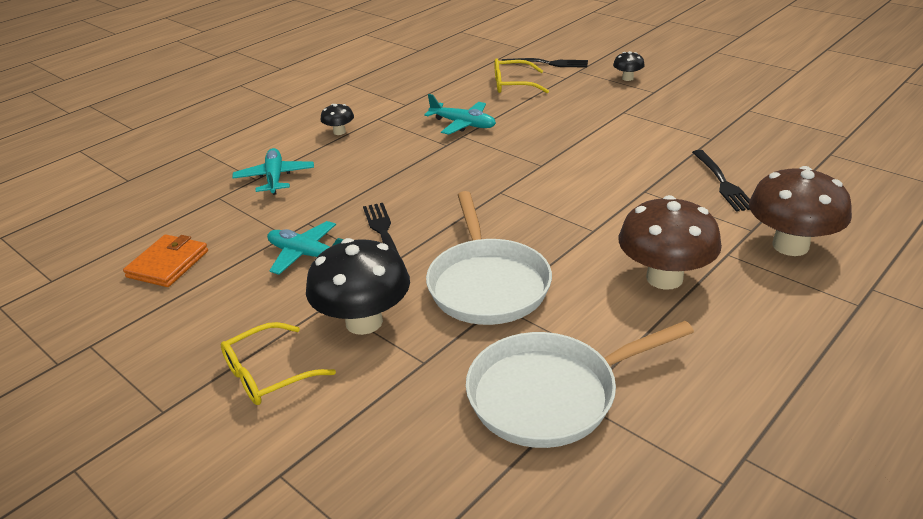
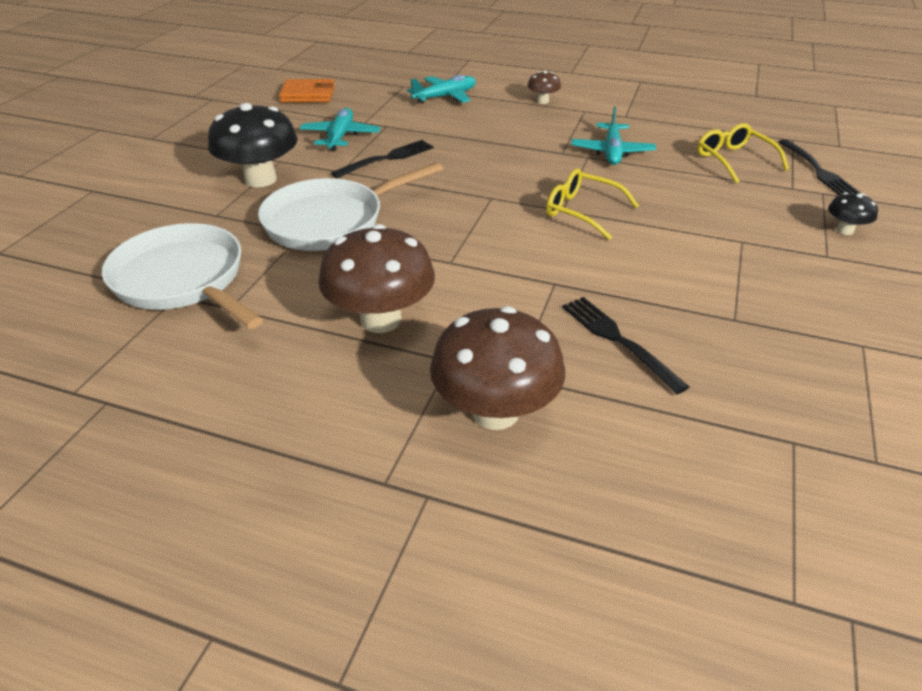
camera: 65 degrees right, 5 degrees up
(268, 374) = (192, 160): yellow glasses -> yellow glasses (582, 211)
(339, 132) = (542, 101): black mushroom -> brown mushroom
(722, 182) = (618, 340): black fork -> black fork turned 90 degrees clockwise

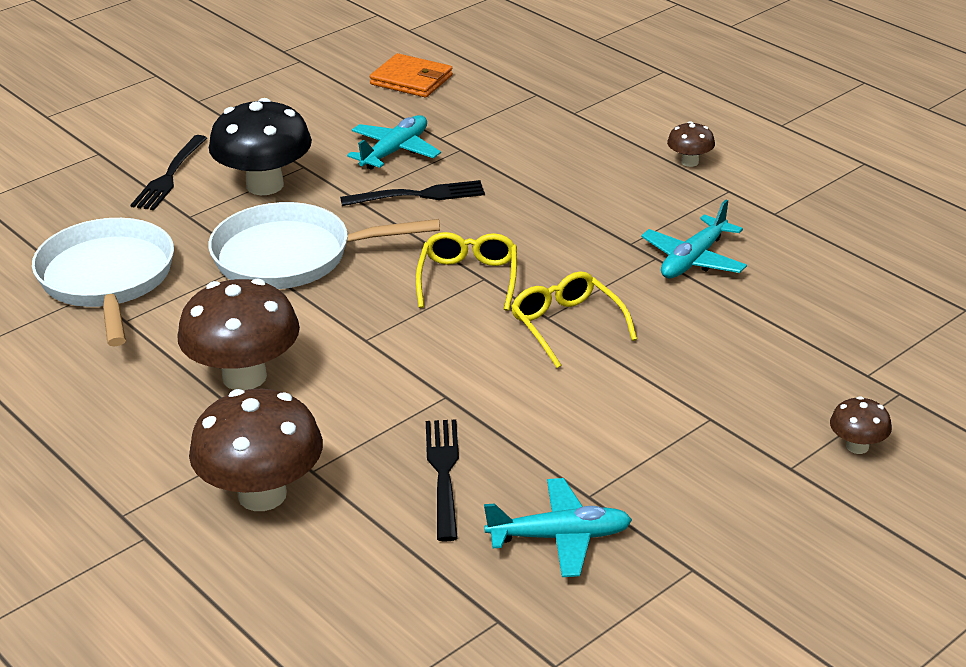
camera: 30 degrees right, 5 degrees down
(445, 97) = (572, 124): turquoise plane -> turquoise plane (560, 537)
(734, 160) = (840, 316): yellow glasses -> yellow glasses (468, 279)
(817, 170) = (937, 362): black fork -> black fork (169, 176)
(844, 230) = (857, 446): black mushroom -> brown mushroom

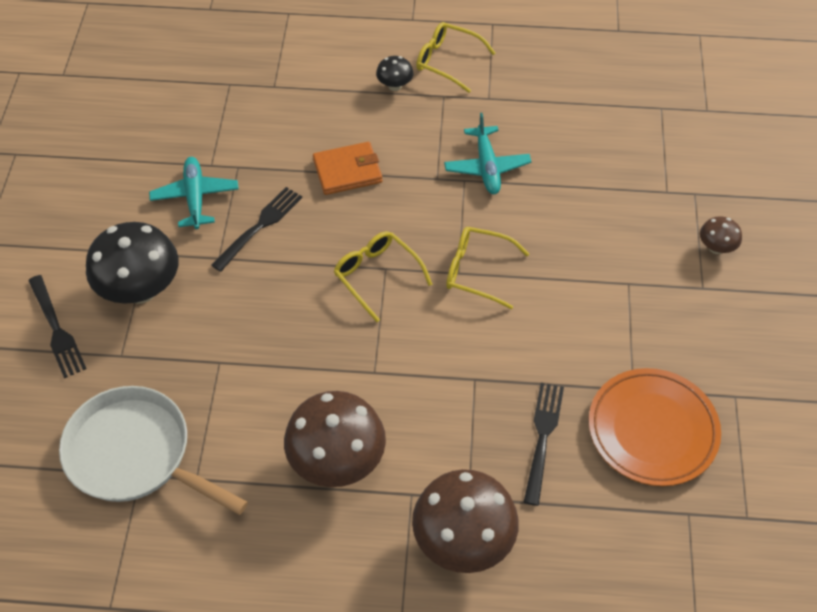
camera: 45 degrees left, 20 degrees up
(292, 256) = (241, 339): white pan -> none
(411, 80) = (125, 123): orange wallet -> orange wallet (347, 171)
(443, 474) = (542, 438): black fork -> black fork turned 60 degrees clockwise
(560, 537) = (652, 430): turquoise plane -> orange plate
(690, 162) = (395, 86): brown mushroom -> black mushroom
(771, 169) = (447, 61): none -> yellow glasses

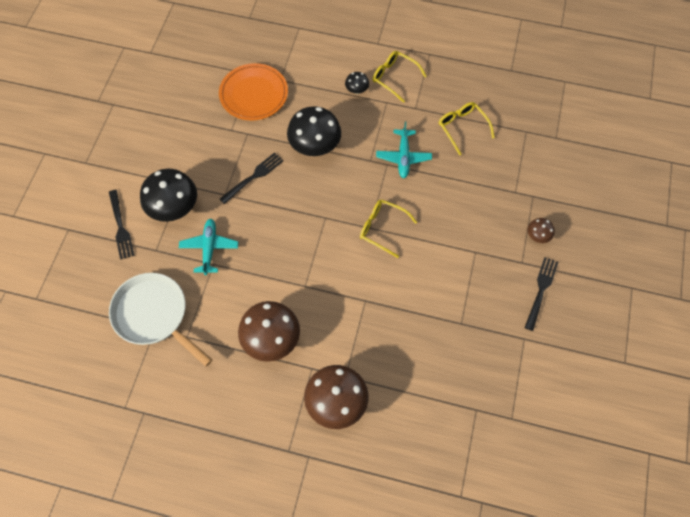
camera: 10 degrees right, 10 degrees up
(195, 197) = (217, 151): turquoise plane -> turquoise plane (209, 248)
(347, 171) = (315, 147): orange wallet -> black mushroom
(377, 276) = (319, 222): yellow glasses -> yellow glasses (462, 128)
(542, 438) = (398, 346): black fork -> black fork (541, 291)
(652, 430) = (467, 352): orange plate -> orange plate (254, 94)

